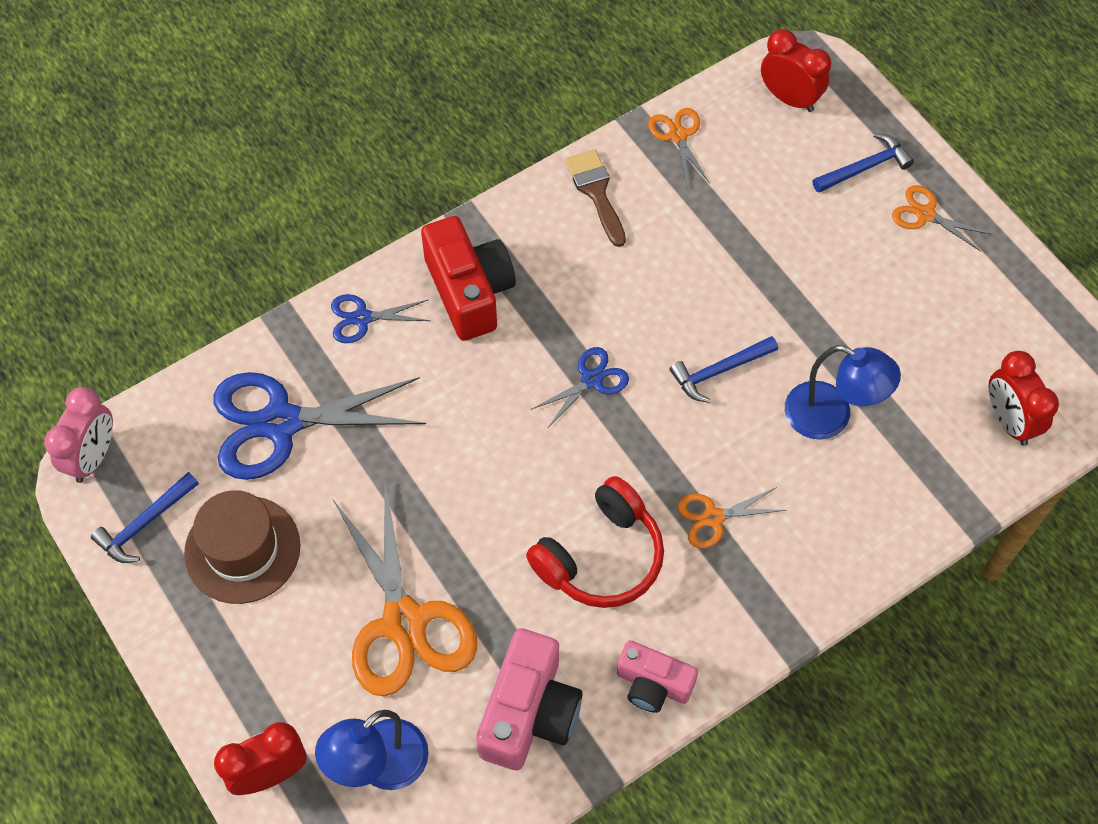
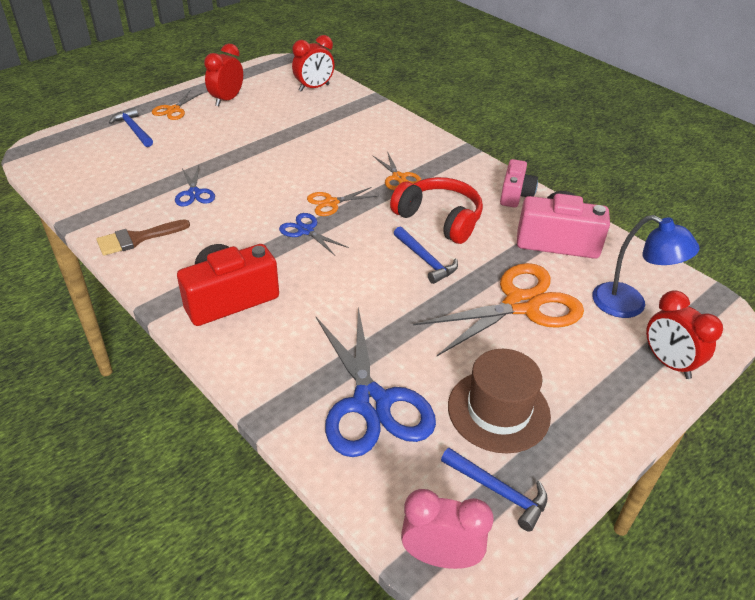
camera: 100 degrees left, 20 degrees down
(362, 318) = (258, 362): blue scissors -> blue scissors (194, 193)
(678, 135) = (89, 203): orange scissors -> orange scissors (331, 203)
(719, 371) = (292, 179): blue hammer -> blue hammer (425, 260)
(789, 98) = (67, 157): red clock -> red clock (227, 100)
(831, 417) = (320, 139): blue lamp -> none

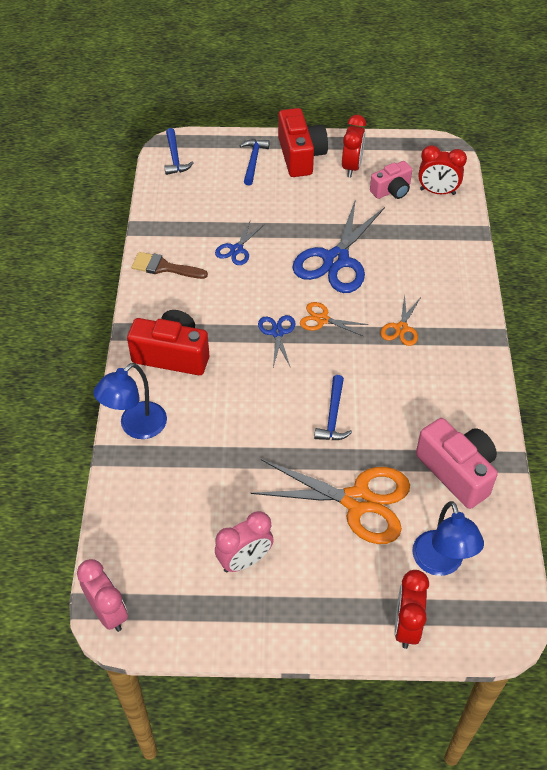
camera: 45 degrees right, 10 degrees up
(173, 110) = (300, 156): orange scissors -> red camera
(227, 100) = (351, 167): red clock -> red clock turned 120 degrees clockwise
(264, 376) = (136, 427): none -> blue lamp
(371, 403) = (175, 493): blue scissors -> blue scissors (336, 260)
(439, 219) = (387, 388): red headphones -> none
(498, 410) = (245, 560): brown hat -> pink clock
(498, 491) = (182, 607): blue hammer -> blue hammer (175, 157)
(515, 195) = (479, 407): pink camera -> pink camera (391, 190)

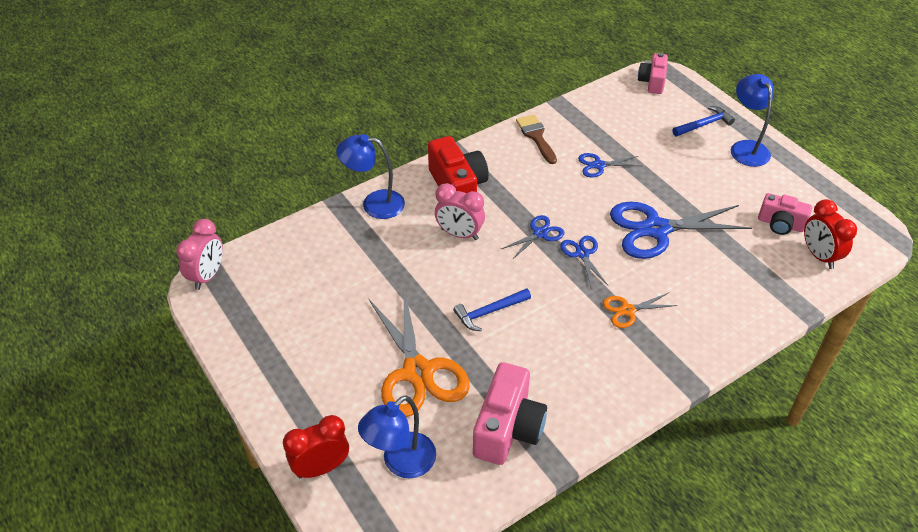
camera: 55 degrees right, 5 degrees down
(175, 157) = (652, 82): blue hammer -> pink camera
(245, 560) = (306, 329): pink clock -> pink clock (459, 234)
(300, 156) = (746, 148): red camera -> blue lamp
(322, 319) = (582, 254): orange scissors -> blue scissors
(351, 167) = (774, 185): red clock -> none

